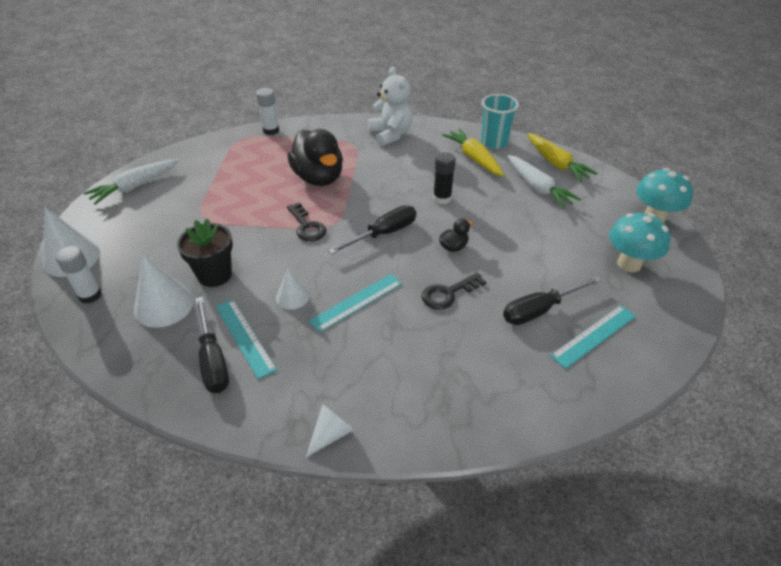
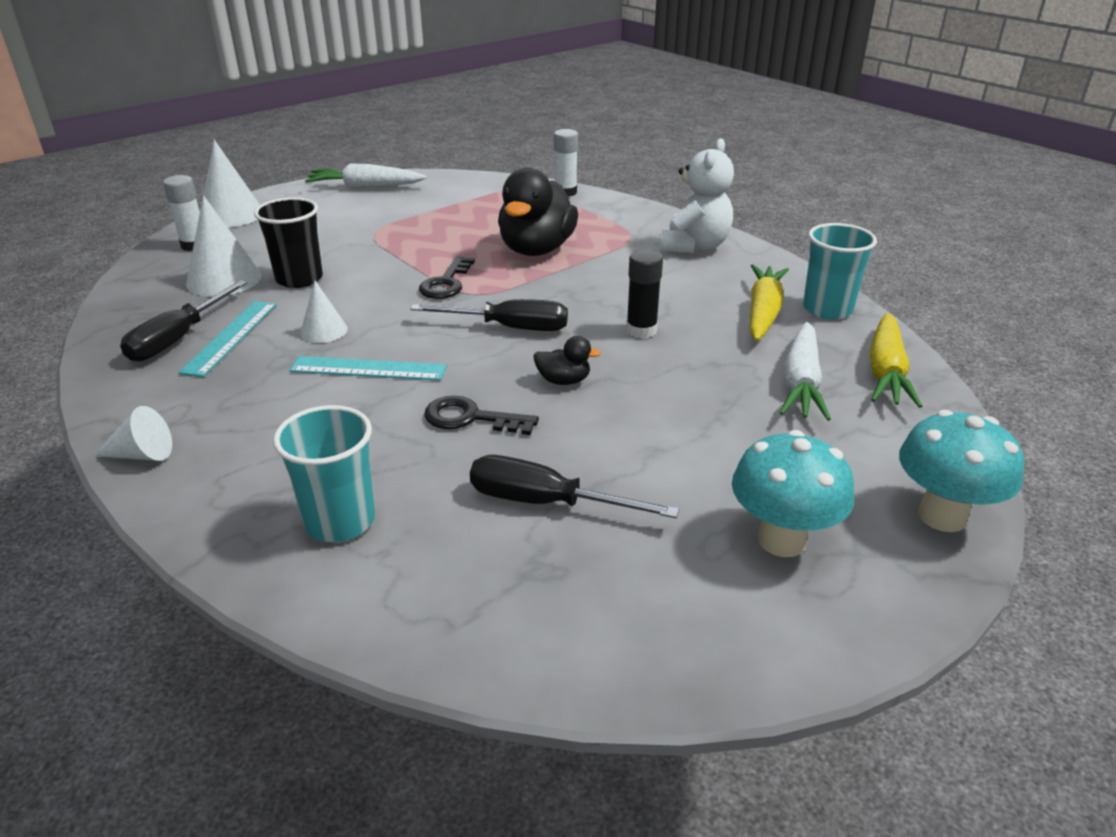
camera: 45 degrees right, 10 degrees down
(215, 275) = (299, 279): black flower pot -> black cup
(482, 384) = (340, 521): none -> turquoise cup
(594, 336) = (563, 577): turquoise ruler -> none

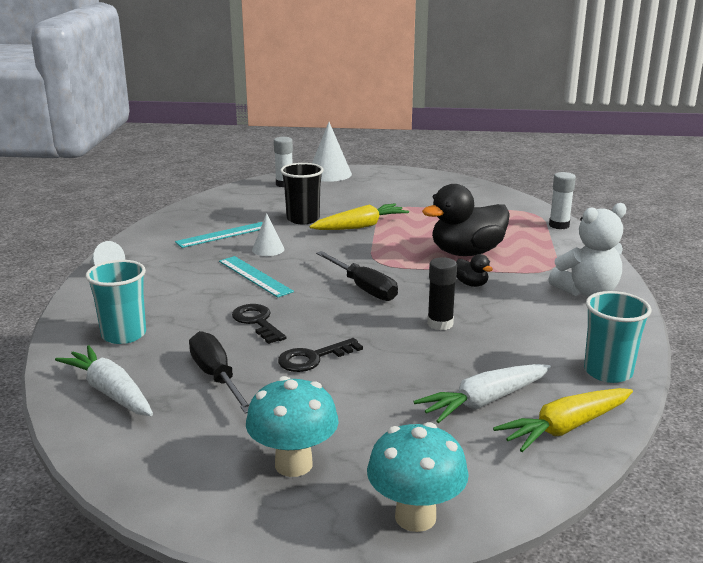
camera: 45 degrees right, 10 degrees down
(179, 338) = (202, 226): black screwdriver -> none
(224, 279) = (268, 206): white cone -> none
(365, 187) = (429, 181): white carrot -> white carrot (110, 392)
(446, 283) = (375, 250): black key -> black key (313, 358)
(563, 381) = (339, 328): black duck -> black duck (471, 284)
(763, 312) = (550, 351): yellow carrot -> yellow carrot (360, 226)

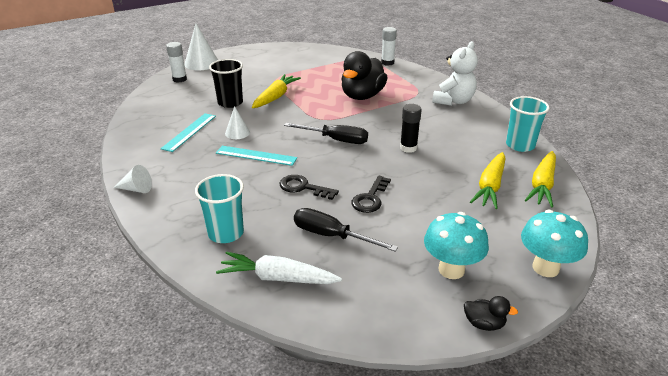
camera: 35 degrees left, 10 degrees up
(471, 284) = (391, 116): black duck -> black duck (484, 324)
(484, 402) = (490, 186): white carrot -> yellow carrot

